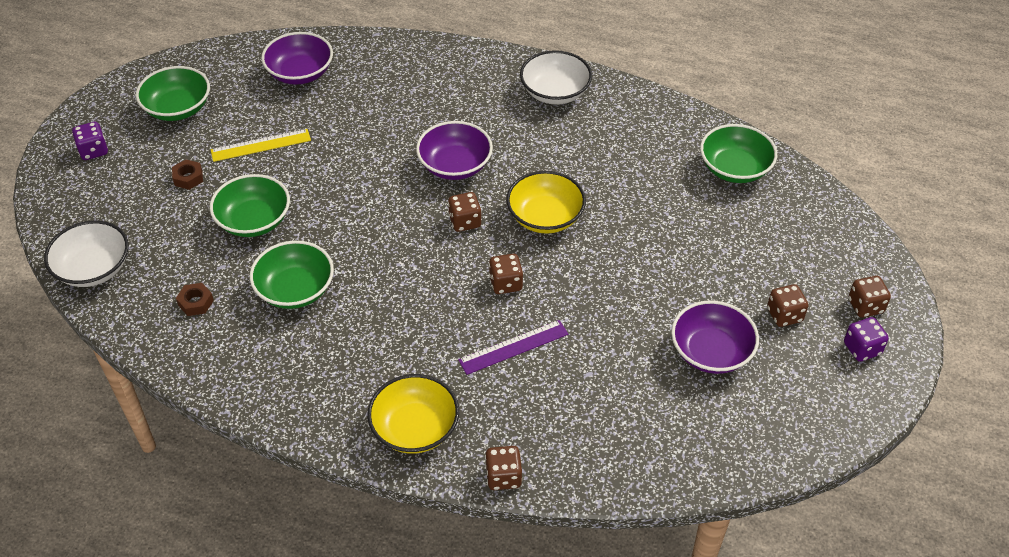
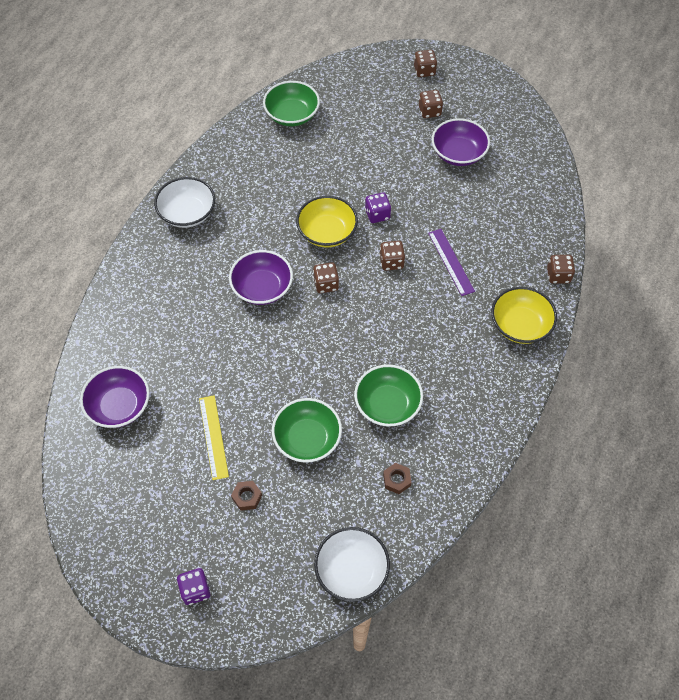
camera: 85 degrees left, 10 degrees up
(178, 108) = (148, 514): green bowl -> none
(862, 348) = (458, 79): purple dice -> purple dice (377, 214)

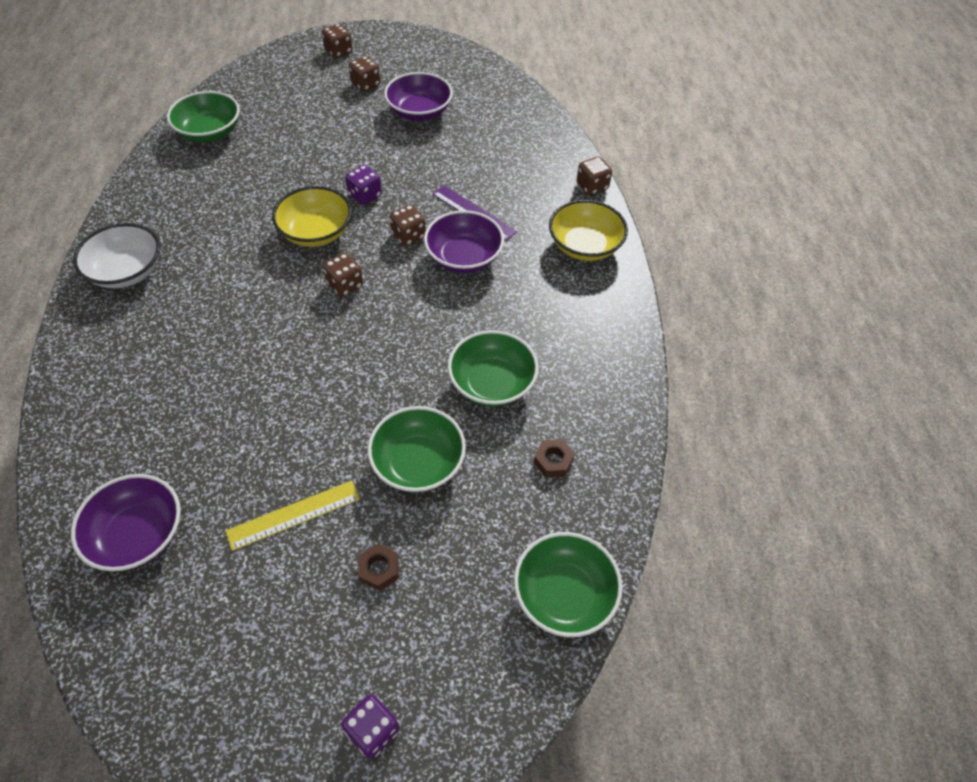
camera: 30 degrees left, 5 degrees down
(213, 437) = (294, 515): yellow ruler -> yellow ruler turned 75 degrees counterclockwise
(262, 288) = (267, 317): purple bowl -> purple bowl (464, 257)
(351, 570) = (564, 594): white bowl -> green bowl

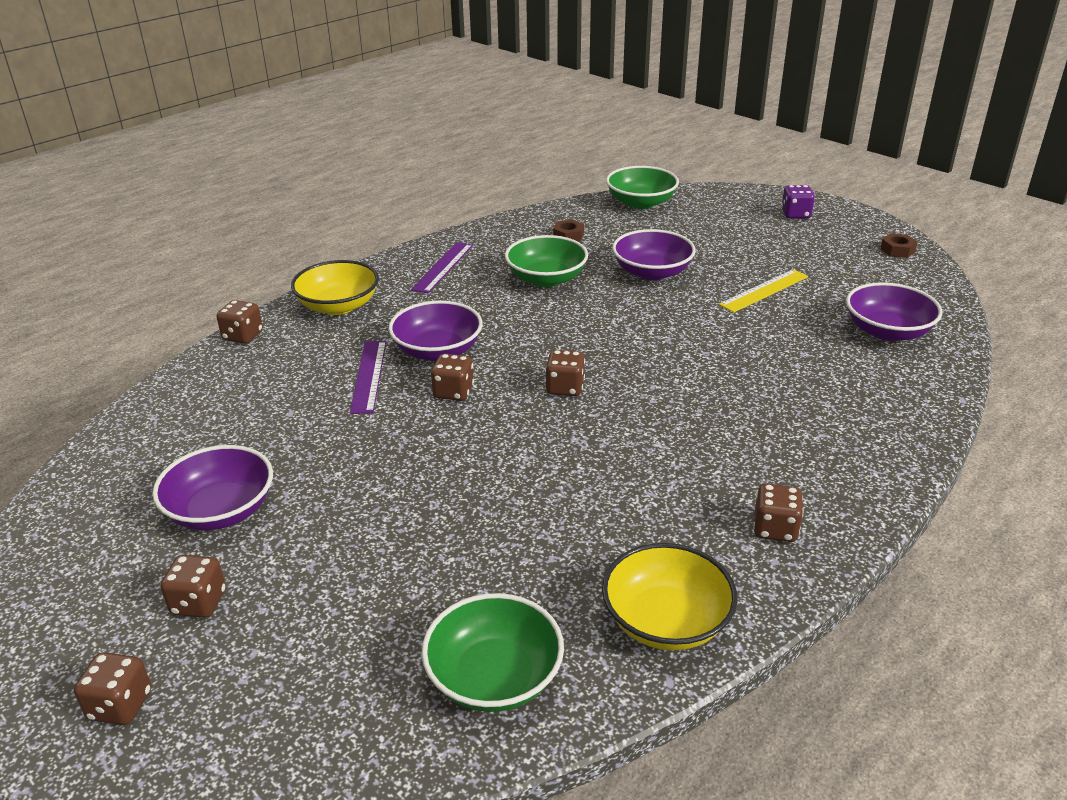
camera: 130 degrees left, 20 degrees down
(127, 271) = (775, 529): white bowl -> brown dice
(294, 515) = (764, 290): yellow ruler -> yellow ruler turned 60 degrees counterclockwise
(316, 232) = (530, 447): yellow bowl -> yellow bowl (666, 621)
(365, 196) = (434, 452): purple dice -> none
(379, 569) = (733, 250): brown nut -> brown nut (897, 250)
(418, 463) = (652, 272): green bowl -> purple bowl
(585, 335) = (443, 267): none -> purple ruler

